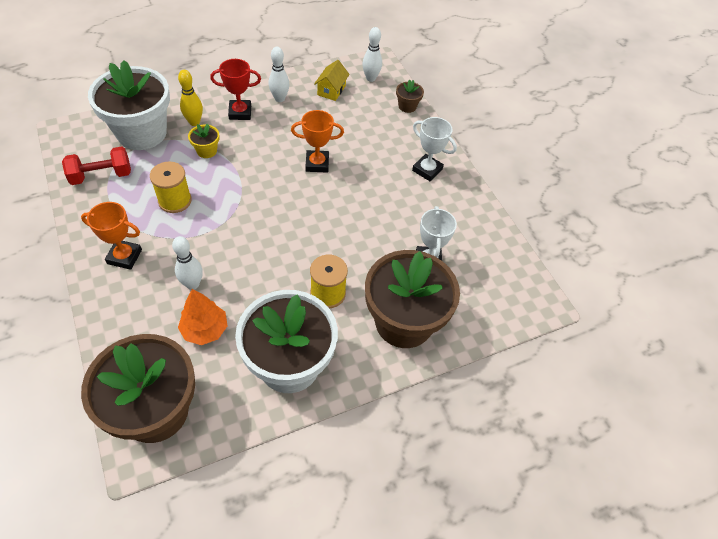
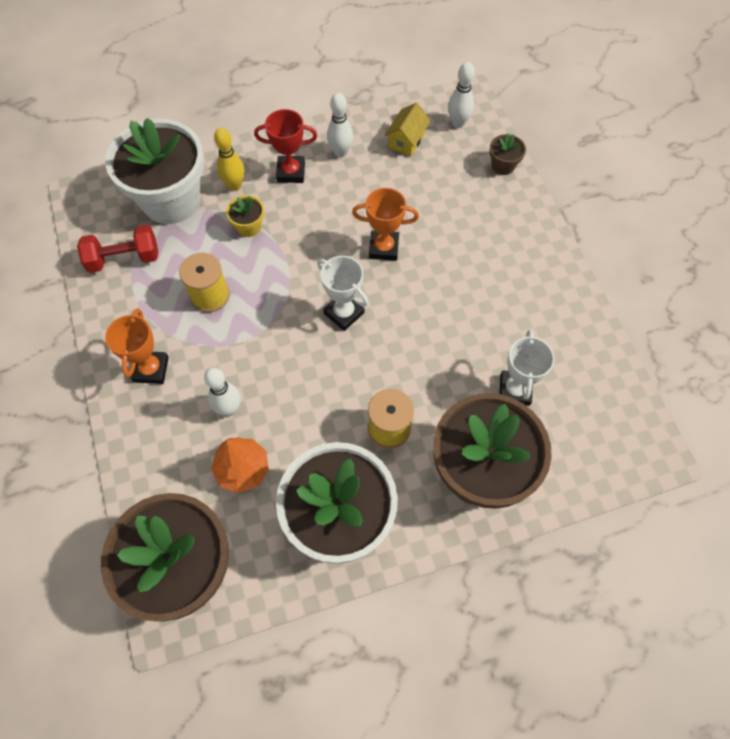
camera: 10 degrees right, 10 degrees up
(124, 257) = (151, 369): orange trophy -> orange trophy turned 75 degrees clockwise
(427, 170) = (522, 260): white trophy -> white trophy (344, 313)

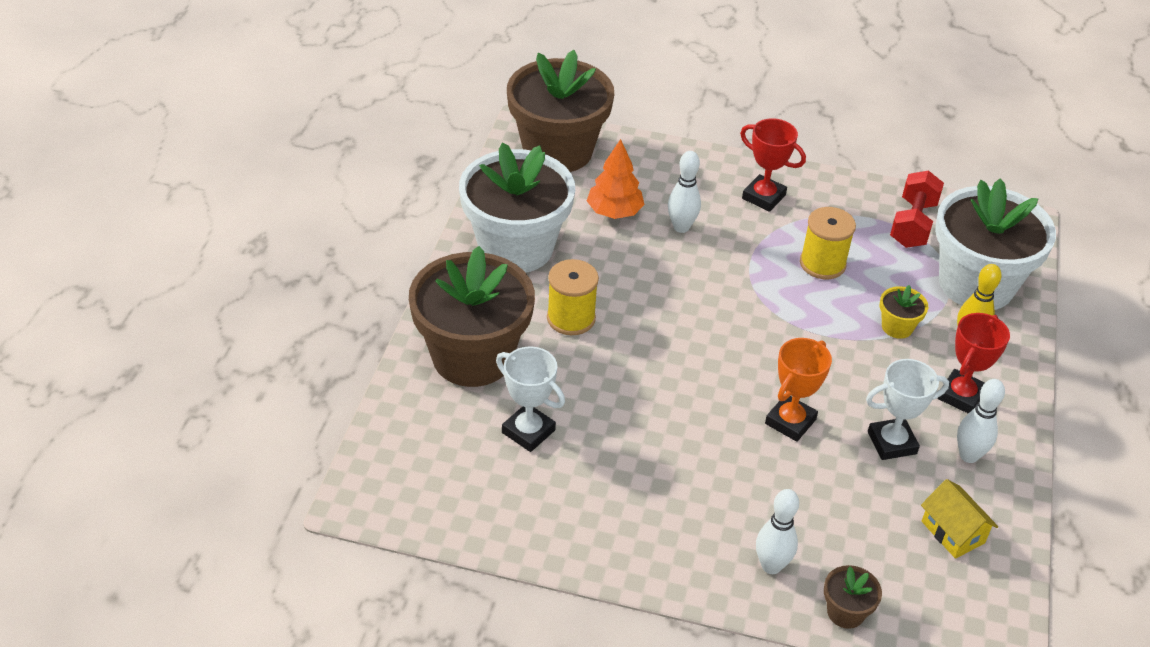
camera: 120 degrees right, 20 degrees down
(151, 369) = (763, 197): orange trophy -> red trophy
(344, 313) = (727, 348): white trophy -> white trophy (892, 443)
(458, 123) = (955, 607): white bowling pin -> white bowling pin (771, 566)

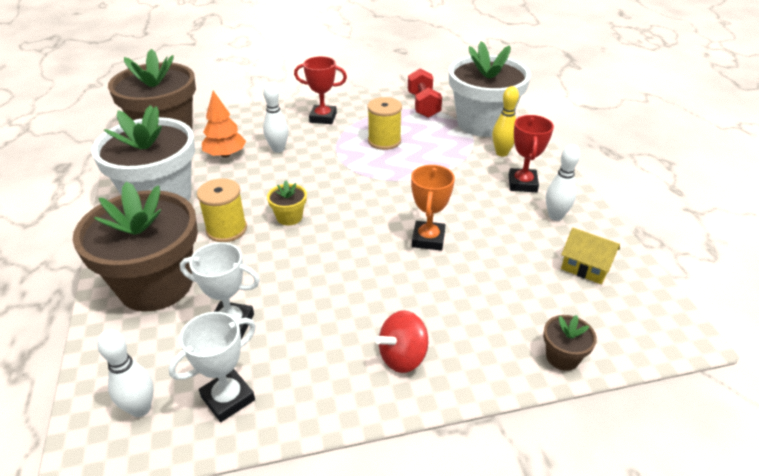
camera: 25 degrees left, 5 degrees down
(679, 538) = (402, 357): none -> red spinning top
(771, 566) = (485, 346): white bowling pin -> white bowling pin (140, 408)
(892, 443) = (503, 227): white trophy -> white trophy (228, 398)
(897, 327) = (455, 160): yellow flower pot -> yellow flower pot (289, 217)

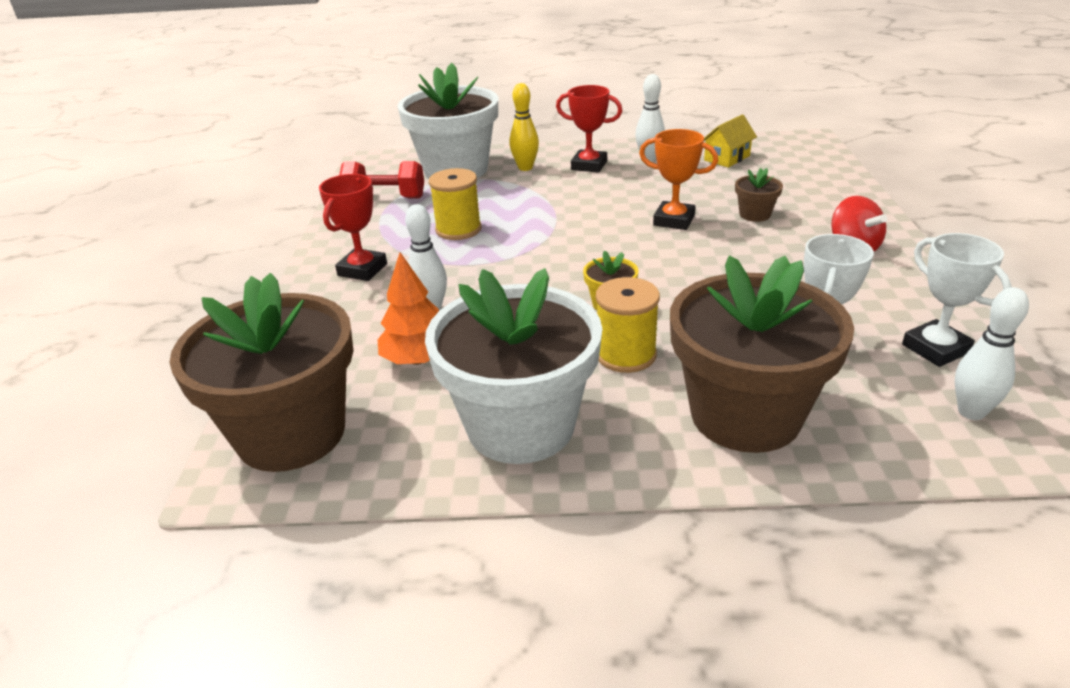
camera: 75 degrees left, 5 degrees down
(562, 357) = (840, 182): brown flower pot -> brown flower pot (755, 214)

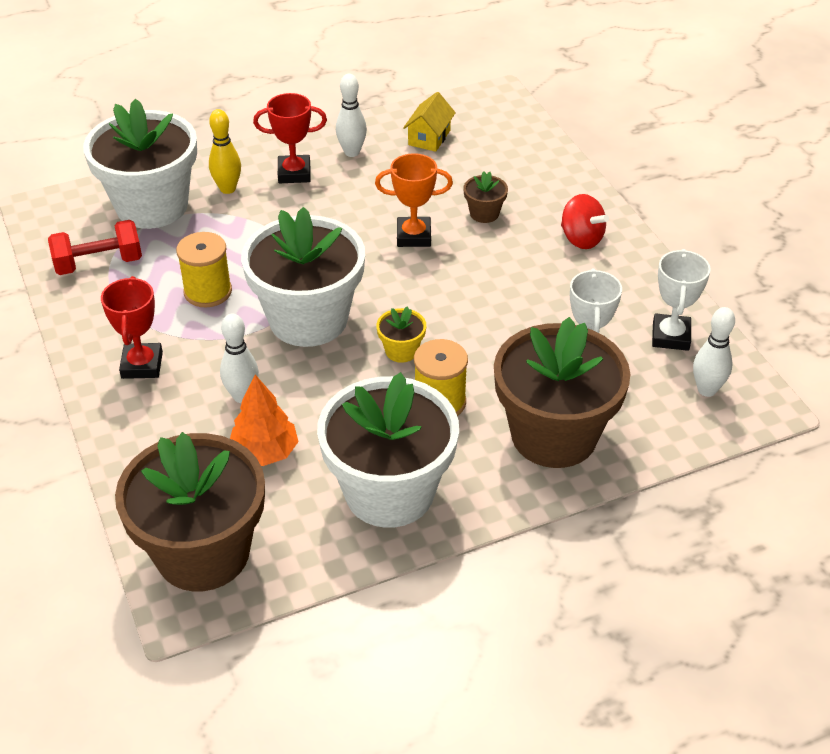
camera: 25 degrees left, 10 degrees up
(534, 263) = (308, 319): none -> white flower pot
(935, 348) = (670, 336): white trophy -> white trophy turned 60 degrees clockwise

